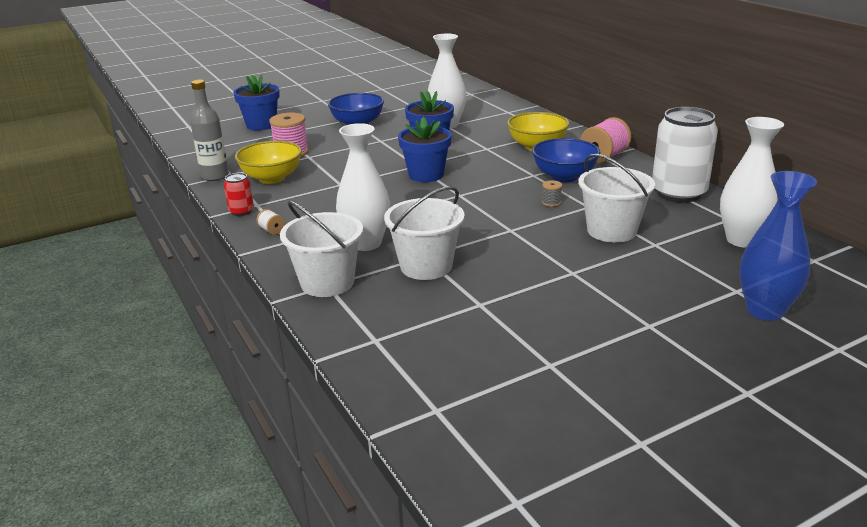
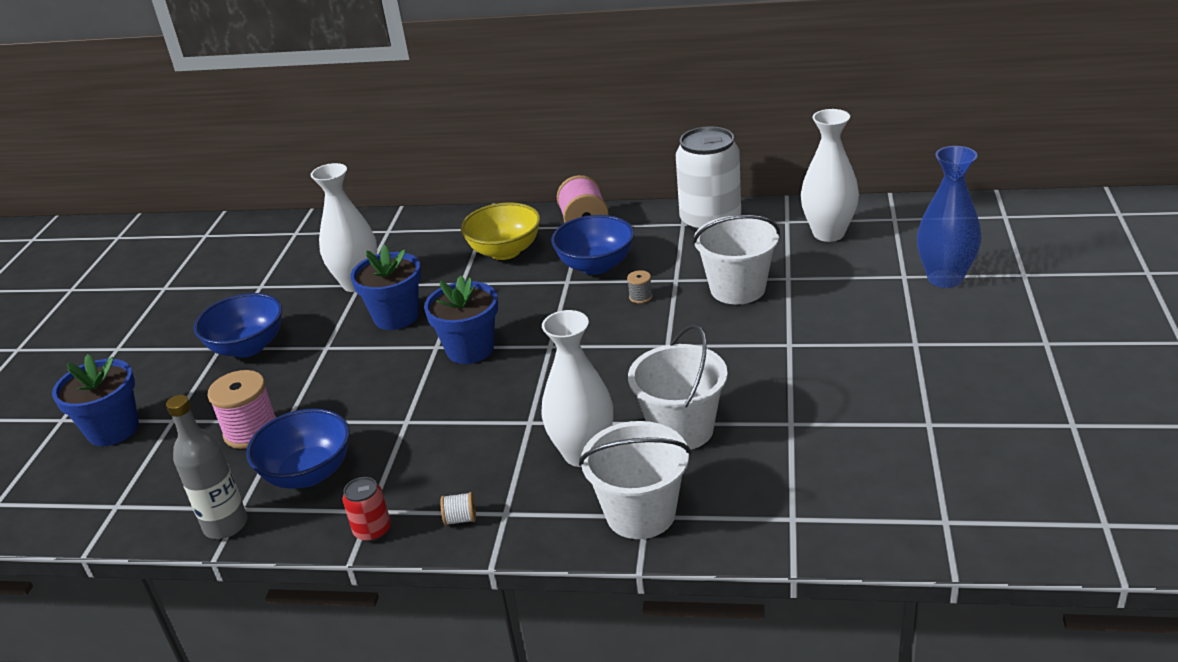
camera: 50 degrees left, 5 degrees up
(272, 178) = (308, 473): yellow bowl -> blue bowl

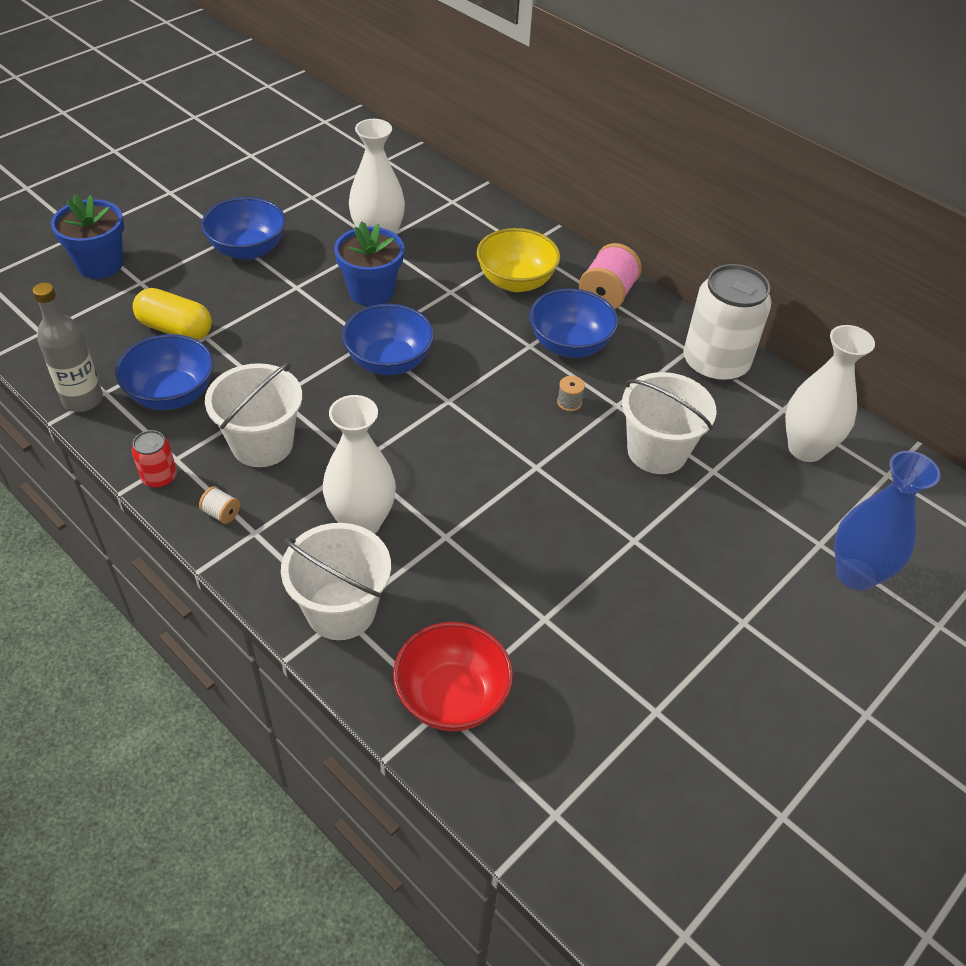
camera: 30 degrees right, 15 degrees up
(251, 431) = (175, 329): pink spool -> yellow capsule
(470, 349) = (389, 361): blue flower pot -> blue bowl
(681, 429) = (455, 557): white bucket -> white bucket (262, 444)
(790, 507) = (452, 697): none -> red bowl

